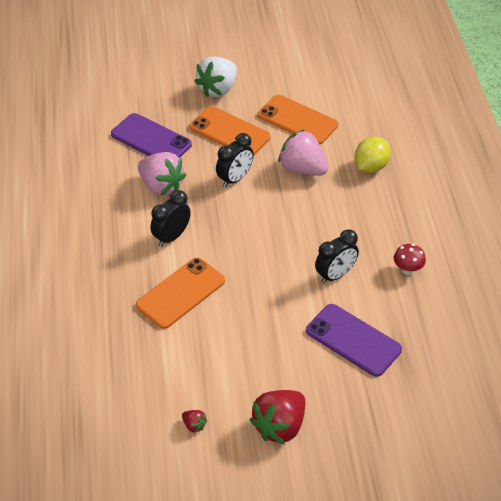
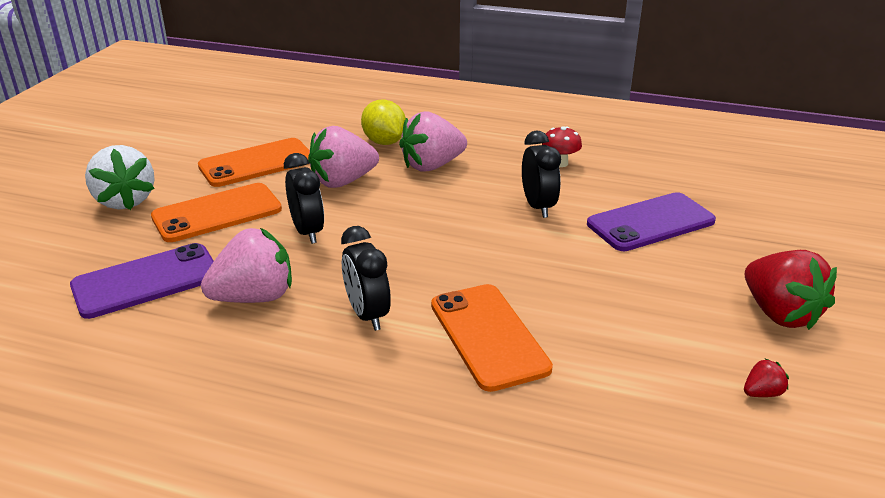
camera: 65 degrees left, 15 degrees down
(354, 203) = (432, 166): none -> pink strawberry

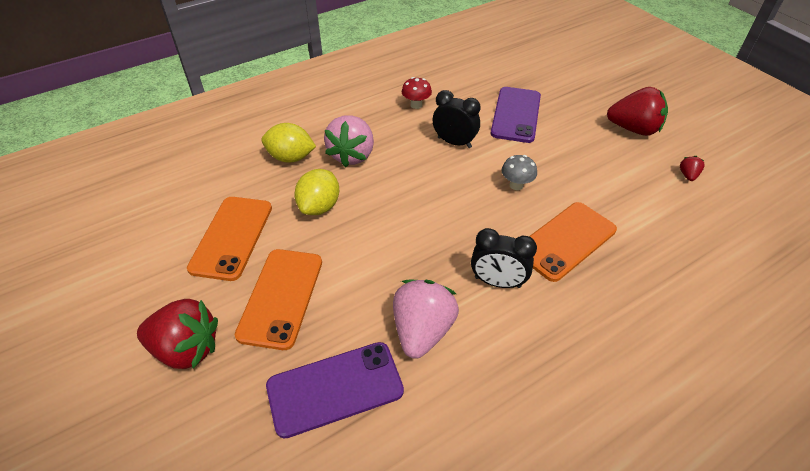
camera: 50 degrees left, 15 degrees up
(125, 201) = (186, 349): white strawberry -> red strawberry
(146, 281) = (335, 388): purple phone -> purple phone turned 60 degrees clockwise
(308, 232) = (367, 259): black clock -> none
(343, 181) = (319, 206): pink strawberry -> yellow lemon
(488, 336) = (566, 241): orange phone -> orange phone turned 60 degrees counterclockwise
(530, 269) = (516, 185): none -> grey mushroom

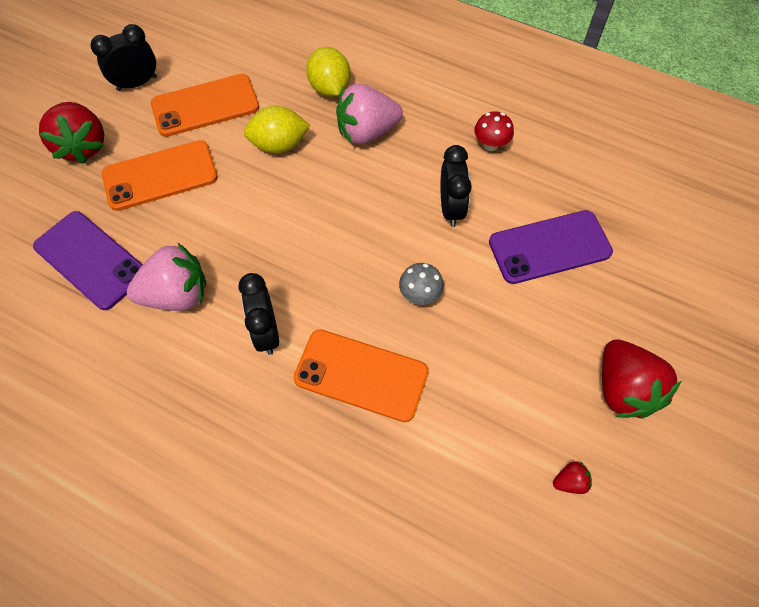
camera: 60 degrees right, 15 degrees up
(153, 277) = (137, 83): none -> black clock

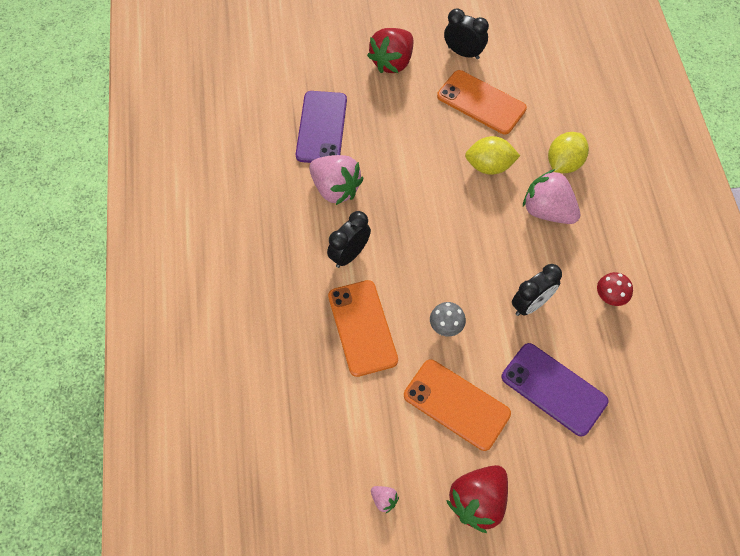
camera: 55 degrees right, 0 degrees up
(160, 176) = (407, 118): orange phone -> orange phone (456, 404)
(279, 145) = (489, 166): yellow lemon -> yellow lemon turned 45 degrees counterclockwise
(570, 481) = (384, 500): red strawberry -> pink strawberry

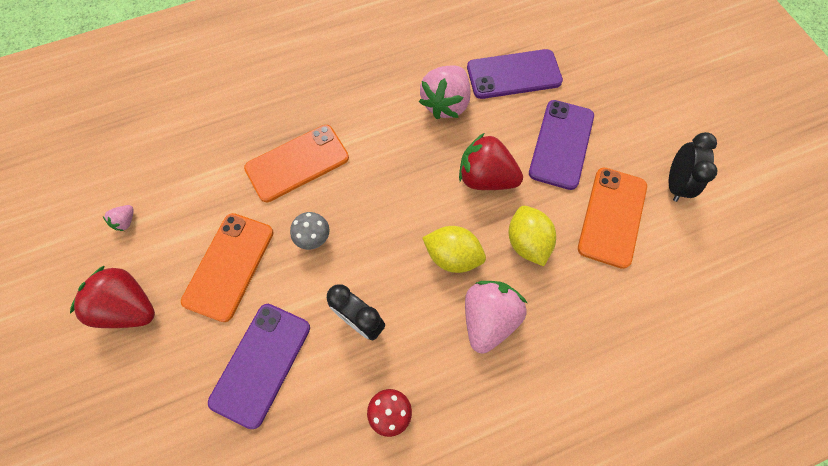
camera: 75 degrees right, 5 degrees up
(349, 254) = (374, 133): black clock -> none
(392, 62) = (626, 116): red strawberry -> red strawberry (485, 178)
(405, 115) = (561, 144): none -> purple phone
(564, 163) = (563, 327): yellow lemon -> yellow lemon (452, 256)

